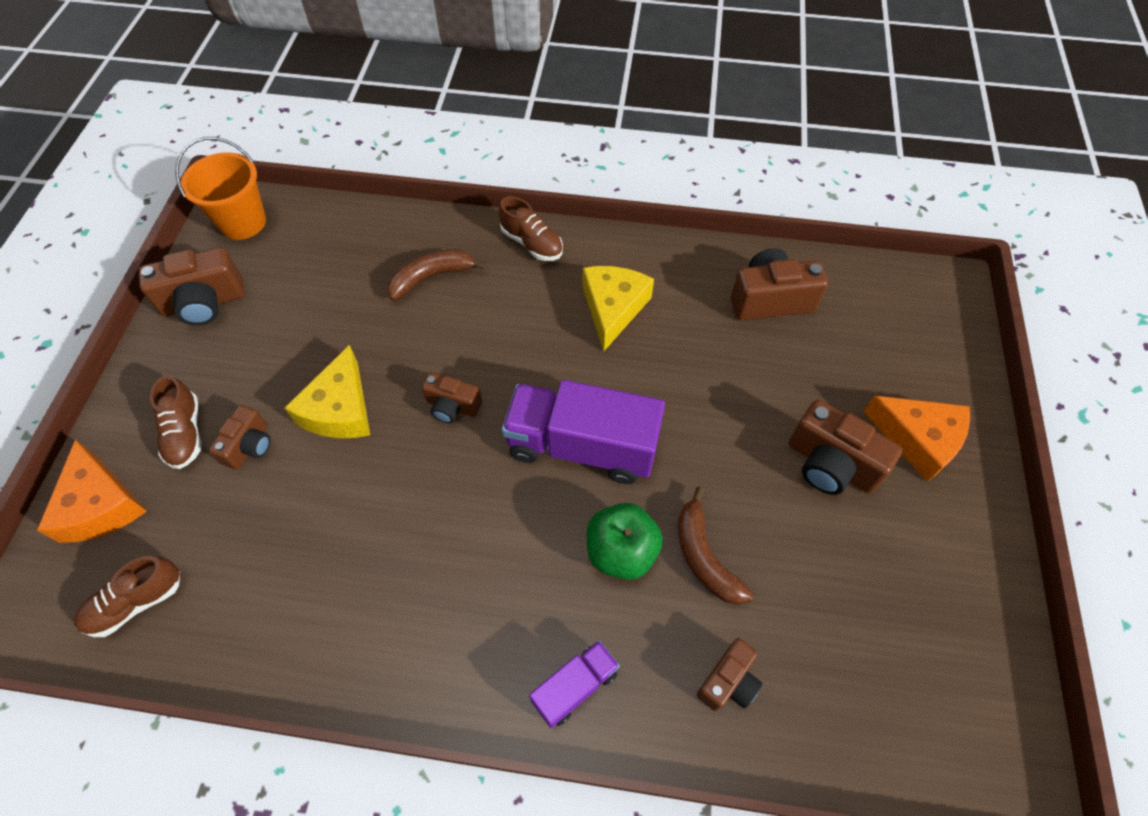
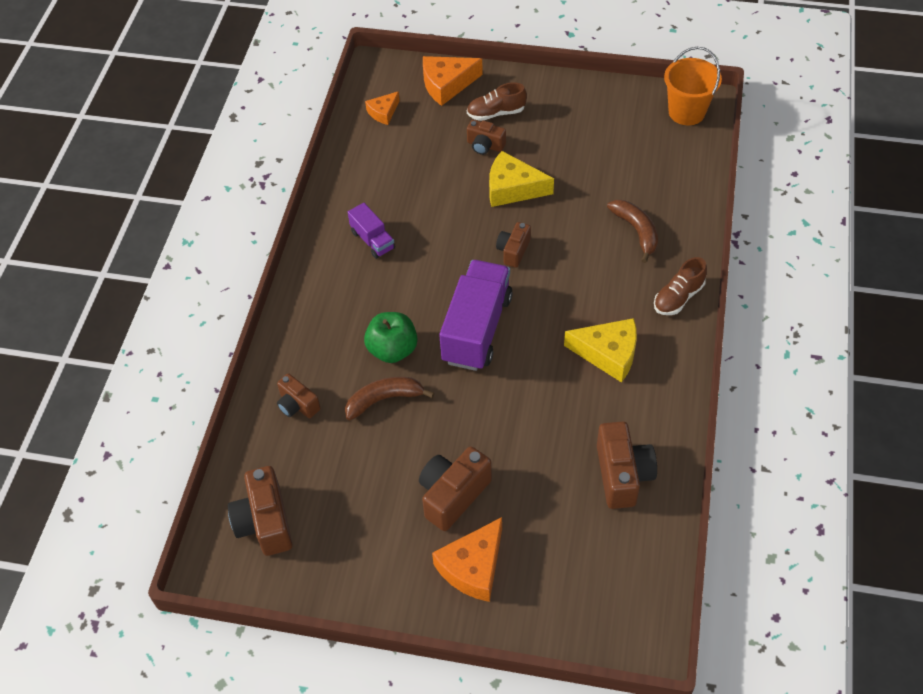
camera: 95 degrees right, 5 degrees down
(136, 602) = (383, 112): brown shoe -> orange cheese
(204, 303) = (605, 104): brown camera -> brown camera (265, 522)
(575, 687) = (306, 321): purple truck -> purple truck (372, 240)

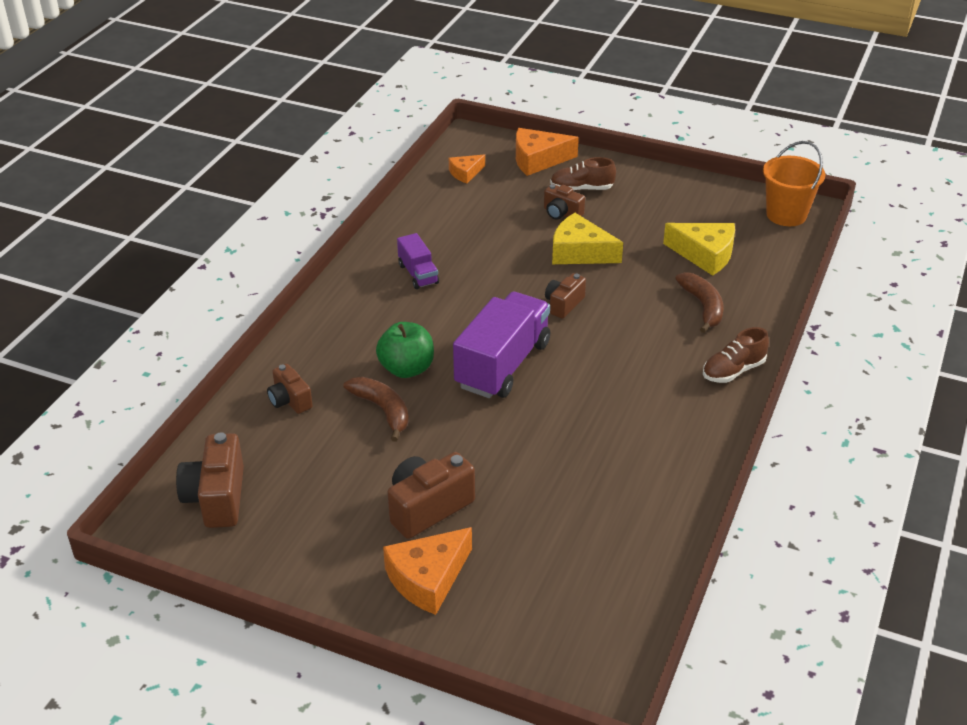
camera: 10 degrees right, 15 degrees down
(384, 399) = (383, 410): brown banana -> brown banana turned 60 degrees clockwise
(608, 354) = (640, 408): yellow cheese -> yellow cheese (705, 254)
(622, 475) = (624, 521): brown camera -> none

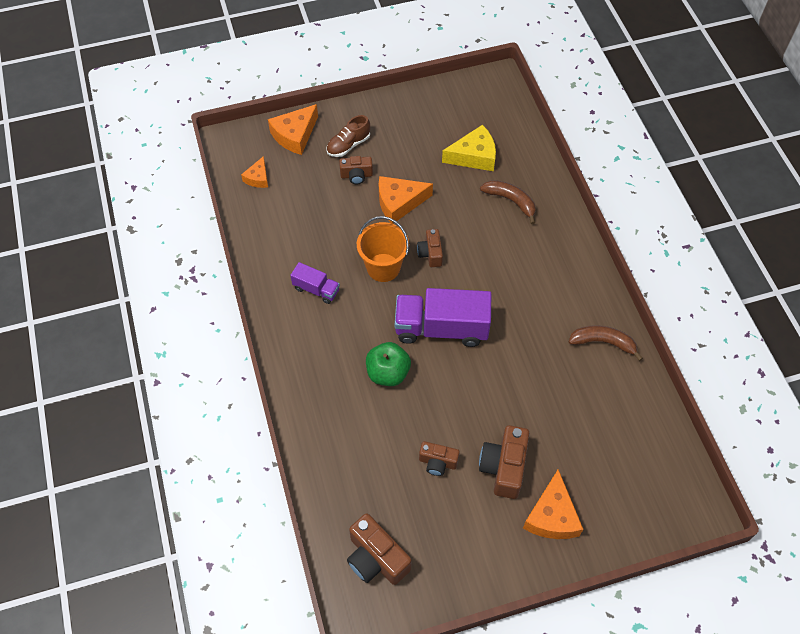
camera: 40 degrees left, 20 degrees up
(289, 400) = (341, 451): brown camera -> brown camera (437, 462)
(383, 410) = (406, 416): brown banana -> brown banana (603, 342)
(503, 365) = (441, 328): purple truck -> purple truck turned 75 degrees counterclockwise
(579, 252) = (399, 203): yellow cheese -> orange cheese
(733, 371) = (570, 241): brown shoe -> none
(786, 215) = (490, 91): orange bucket -> orange bucket (383, 267)

